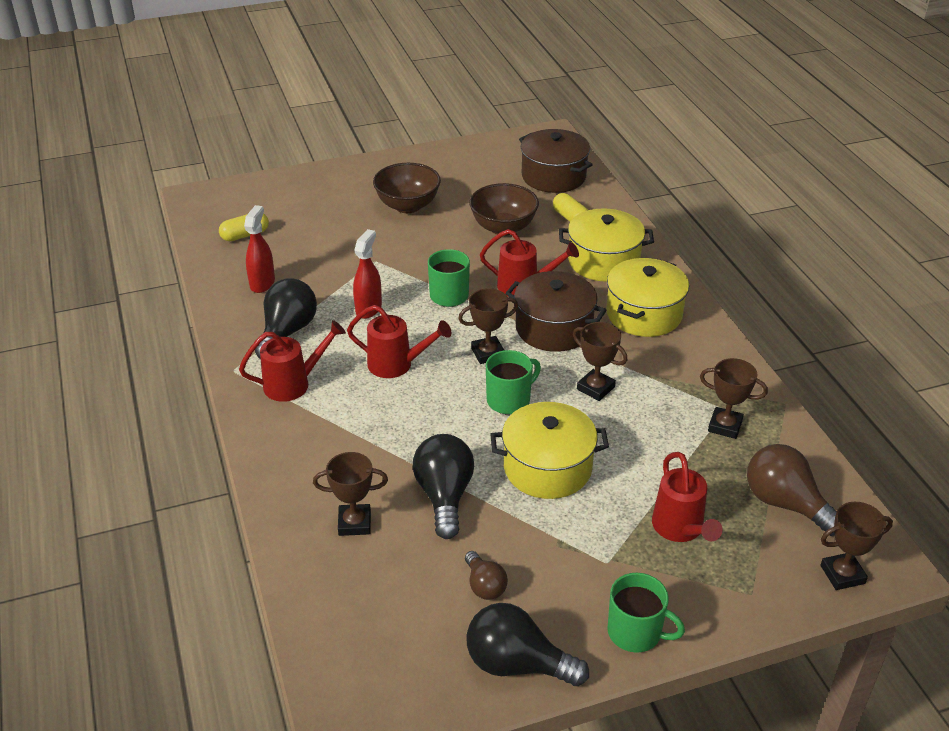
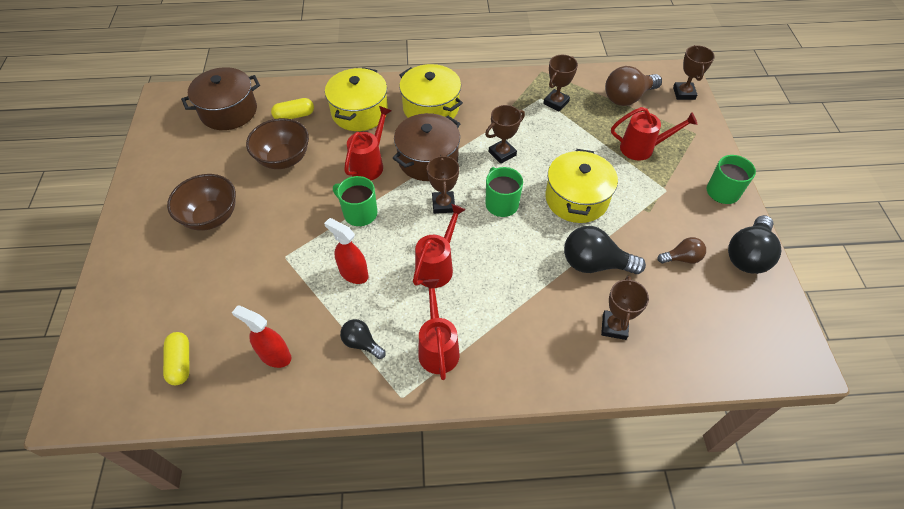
camera: 75 degrees left, 15 degrees up
(287, 332) = (362, 343): black light bulb -> black light bulb, size x0.57

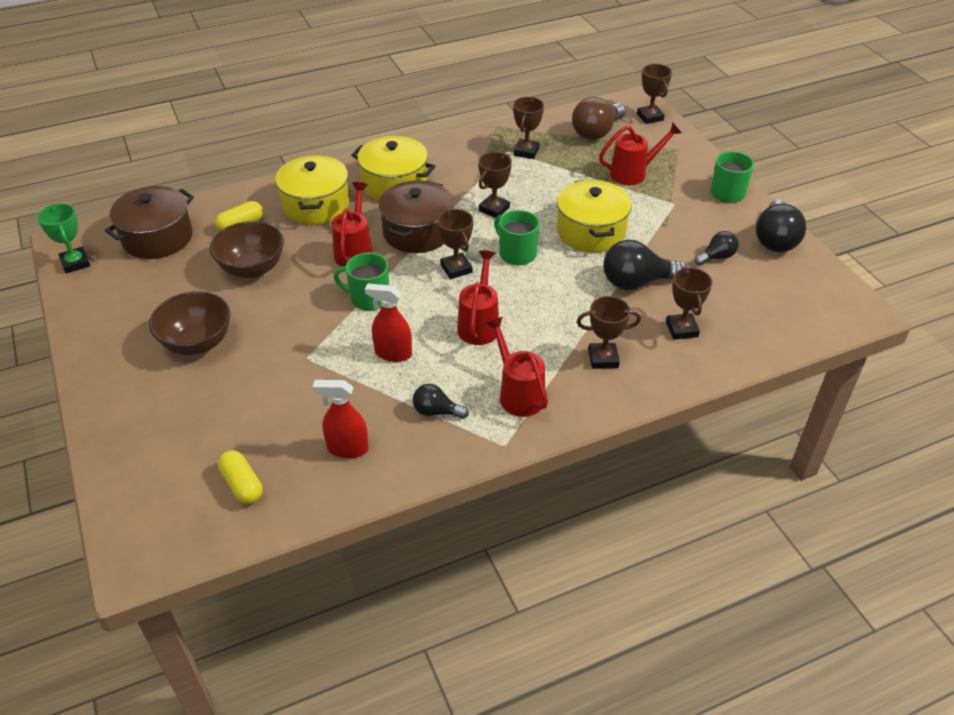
camera: 20 degrees left, 10 degrees down
(161, 118) = (75, 263): none -> green trophy
(528, 335) = (603, 358): none -> brown trophy
(681, 258) = (716, 257): brown light bulb -> black light bulb

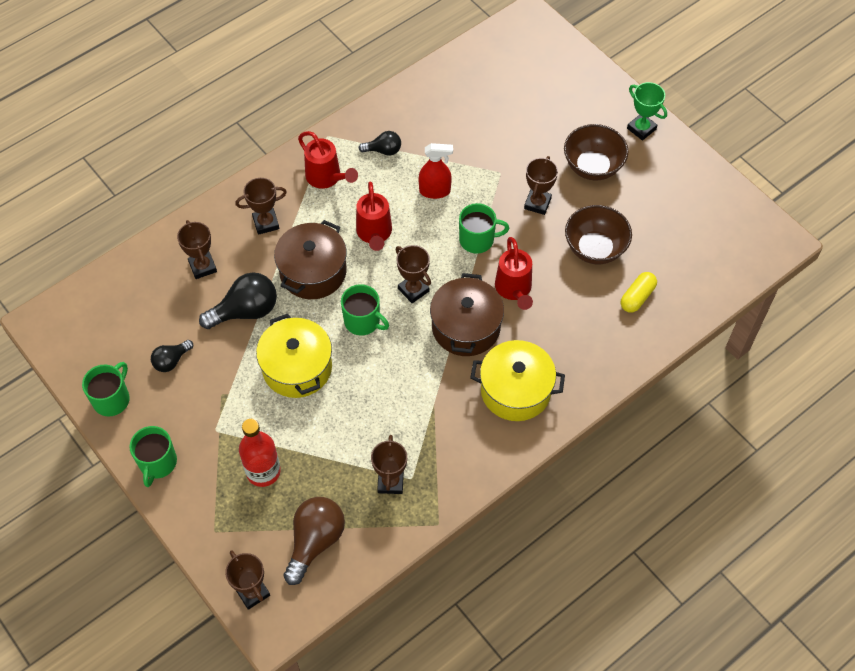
camera: 165 degrees right, 15 degrees up
(75, 263) = (752, 219): green trophy -> green trophy (641, 129)
(157, 238) = (703, 264): brown pot -> brown pot (313, 272)
(242, 485) = (493, 73): yellow capsule -> none
(316, 205) = (580, 340): yellow pot -> none
(347, 448) = (436, 110): red spray bottle -> none
(494, 209) = (401, 377): brown trophy -> brown trophy (537, 203)
(633, 173) = (263, 471): red watering can -> red bottle
(775, 240) = (112, 399): black light bulb -> green mug

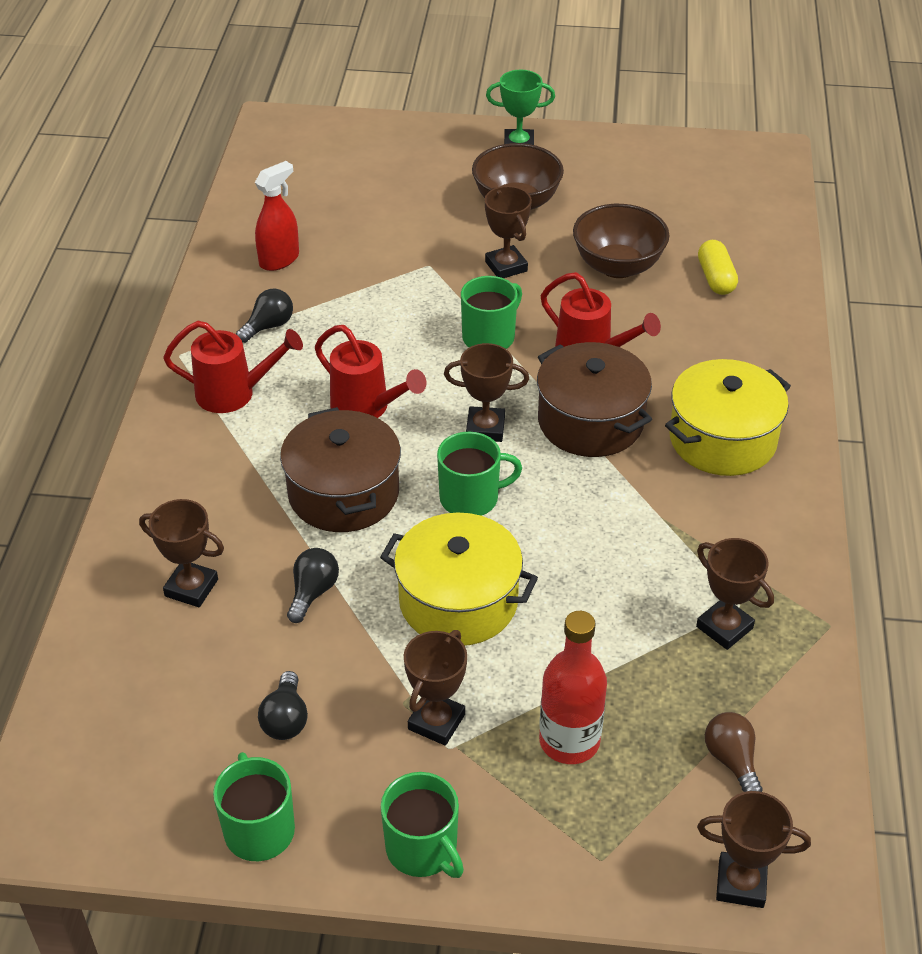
camera: 45 degrees left, 15 degrees down
(245, 311) = (313, 592): black light bulb -> black light bulb, size x0.57
(266, 223) = (216, 486): brown trophy -> brown trophy (436, 722)
(315, 541) = (732, 760): brown light bulb -> brown light bulb, size x0.57
(435, 191) = (381, 325): red spray bottle -> red spray bottle (279, 260)

